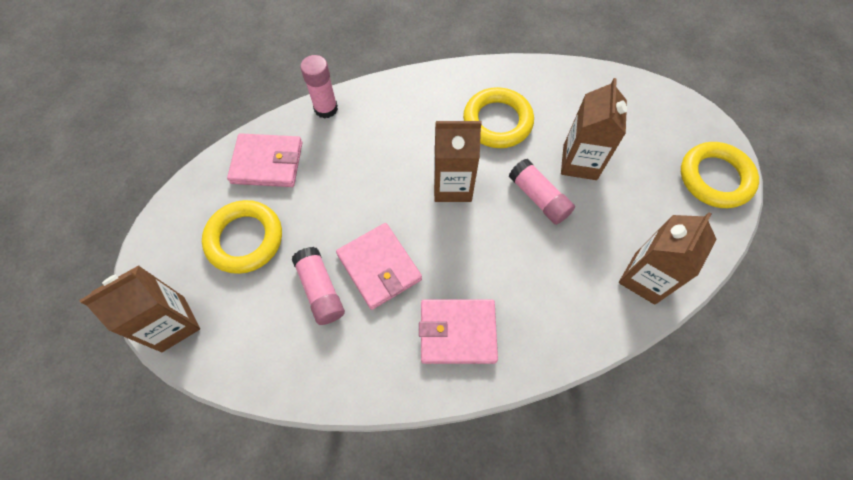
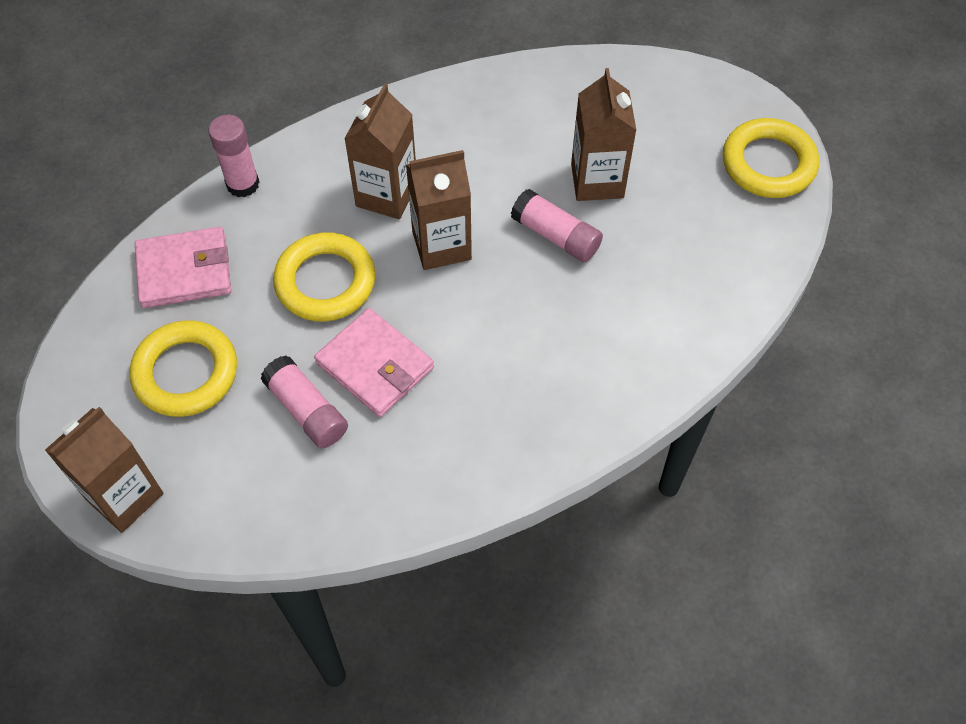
camera: 15 degrees left, 5 degrees down
(457, 332) = (496, 417): pink wallet -> none
(497, 121) = (478, 152): yellow ring -> yellow ring (325, 282)
(644, 278) = (708, 301): brown carton -> brown carton (386, 195)

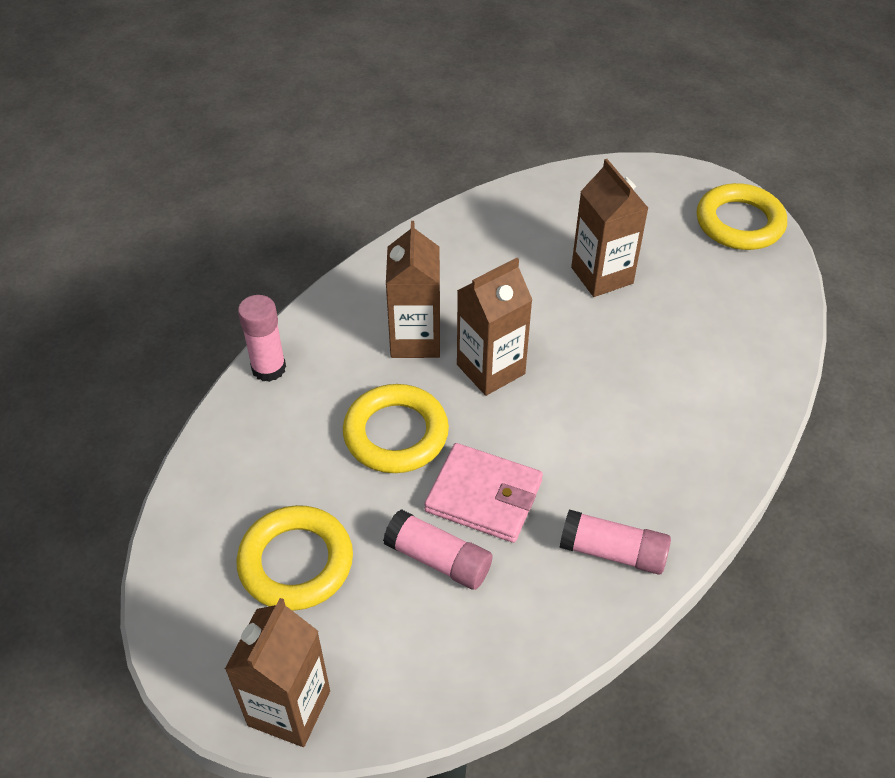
camera: 20 degrees left, 10 degrees down
(184, 271) = (247, 465): pink wallet -> none
(556, 236) = (591, 331): pink glue stick -> pink glue stick (613, 552)

